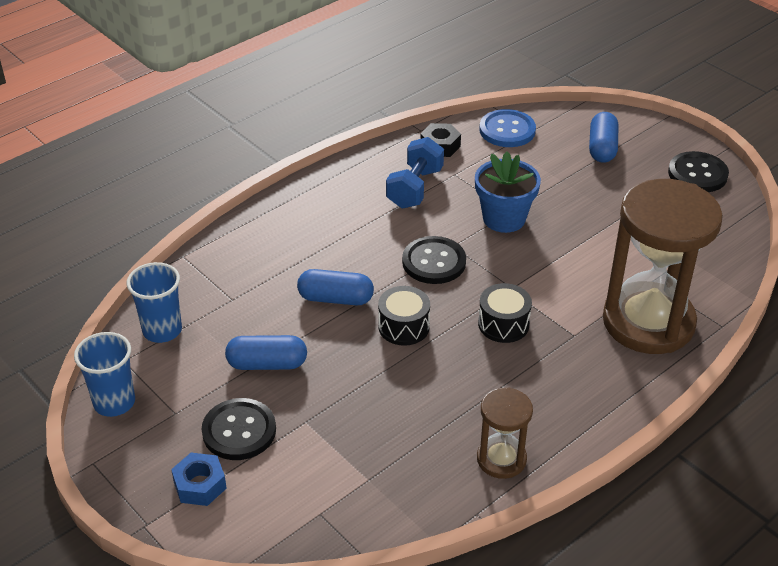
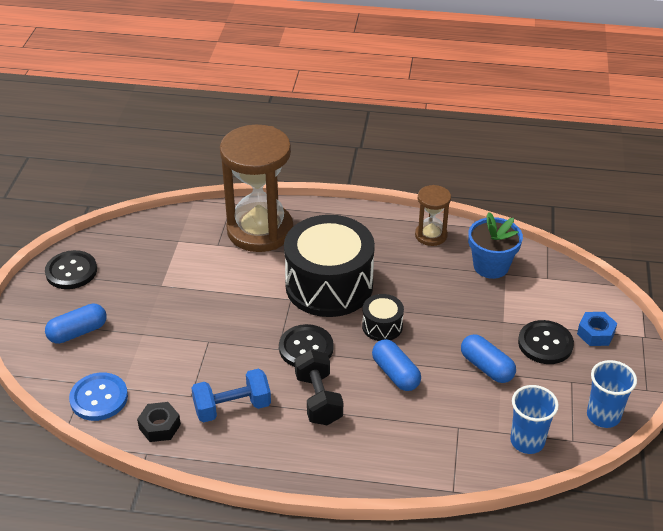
camera: 130 degrees left, 0 degrees up
(365, 237) = (318, 399): none -> black dumbbell
(503, 324) = (329, 285): black drum -> black drum, size x2.24
(504, 218) = (221, 339): blue flower pot -> blue flower pot (491, 266)

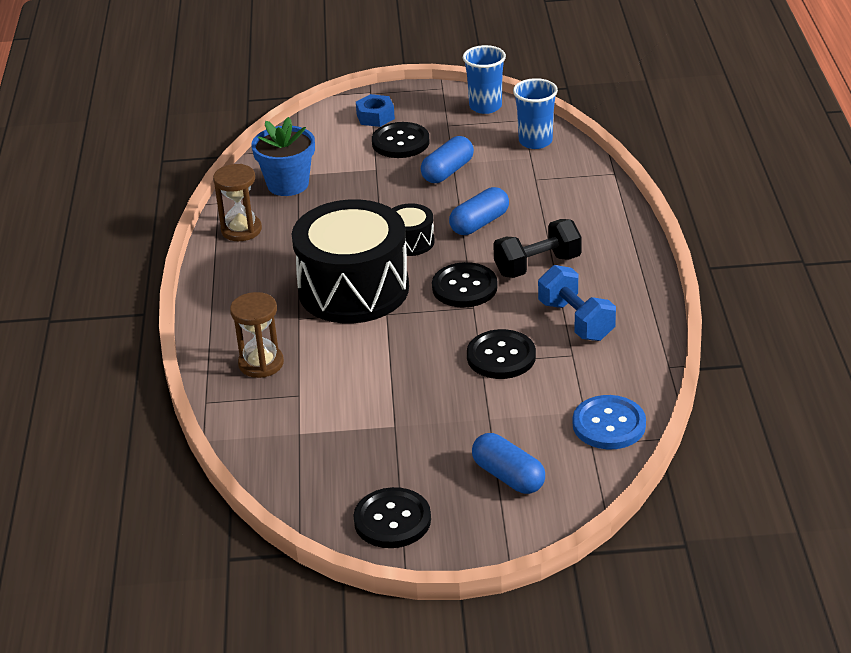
camera: 100 degrees left, 5 degrees down
(159, 426) = (628, 366): black nut -> none
(208, 353) = (501, 356): none -> black button
(260, 230) = (261, 363): brown hourglass -> brown hourglass, size x0.49

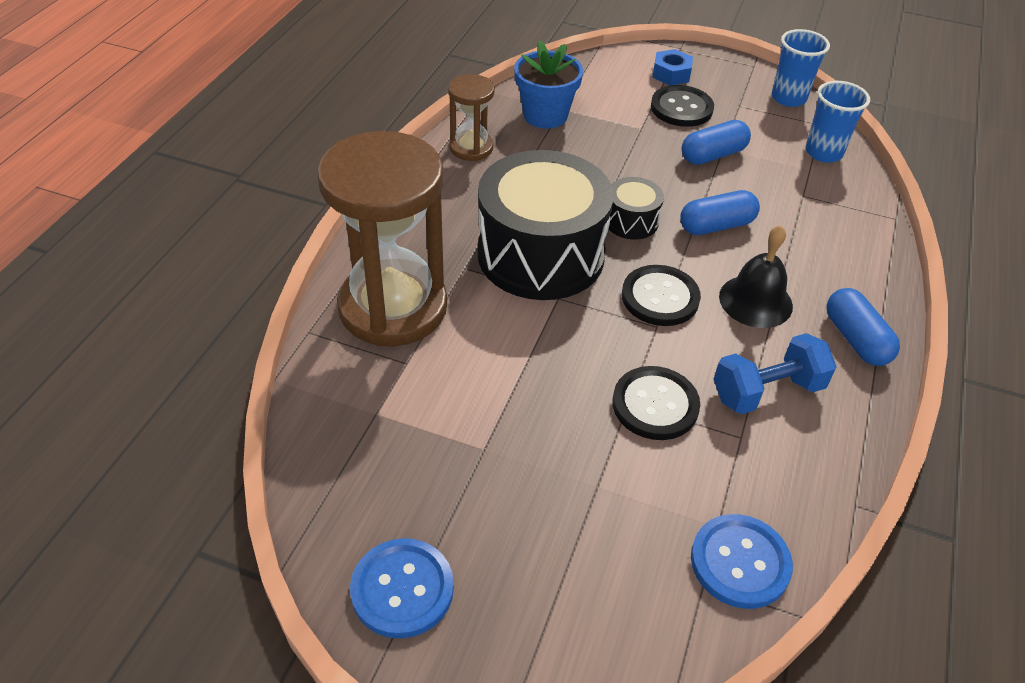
camera: 20 degrees right, 10 degrees up
(261, 363) = (393, 307): brown hourglass -> brown hourglass, size x2.06
(392, 520) = (402, 589): black button -> blue button
(508, 476) = (575, 586): blue capsule -> blue capsule (855, 339)
(537, 266) = (755, 301): black dumbbell -> black bell
(576, 321) = (767, 391): blue dumbbell -> blue dumbbell turned 75 degrees clockwise

